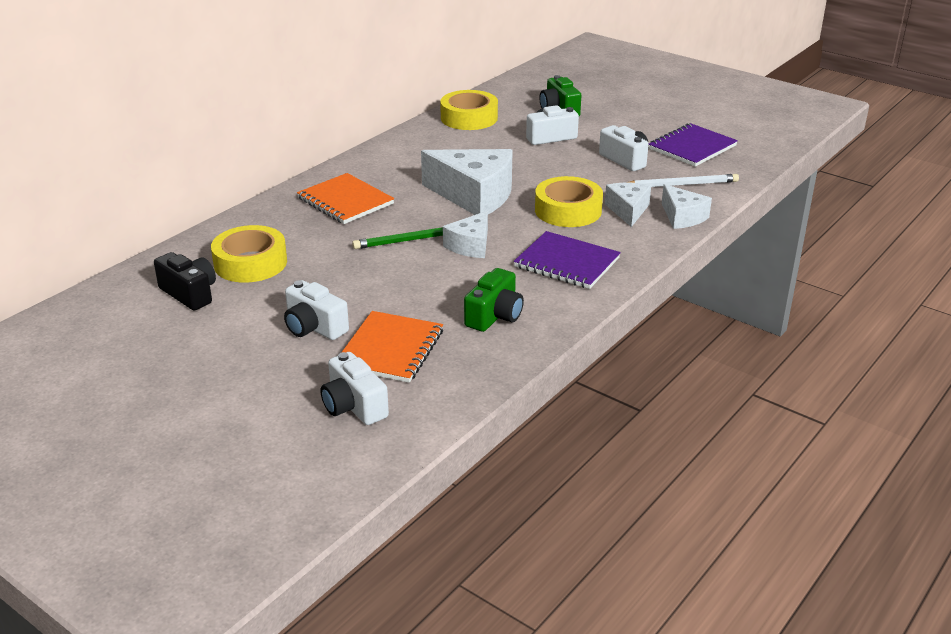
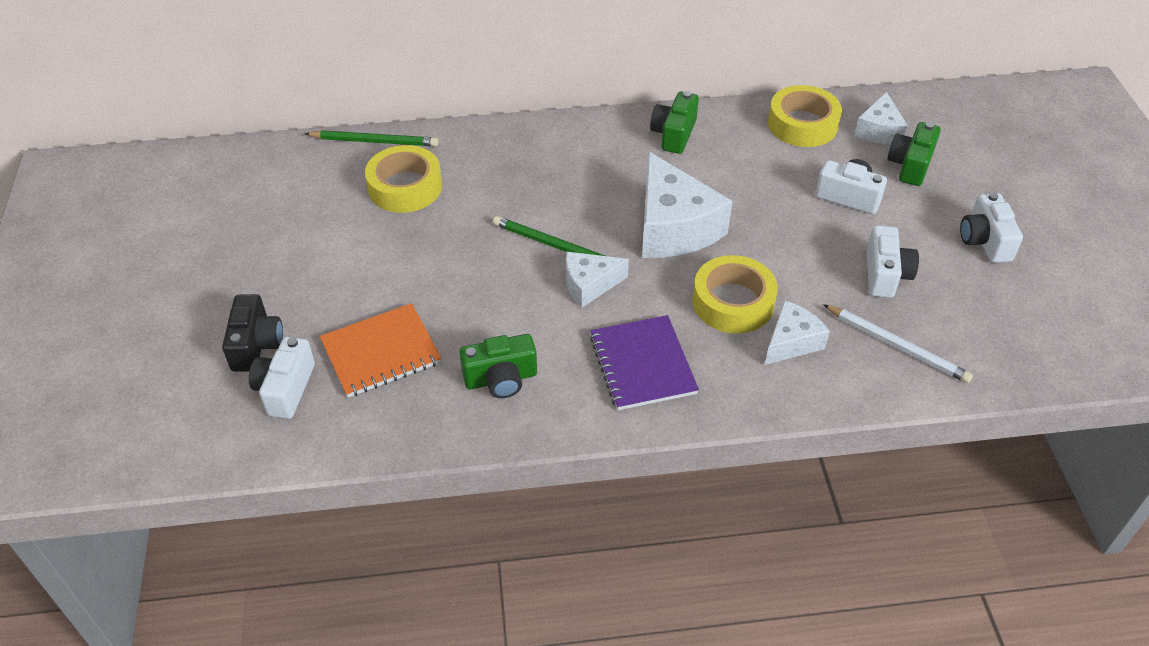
camera: 45 degrees right, 15 degrees up
(179, 251) = (375, 141): none -> green pencil
(190, 293) = (328, 191): black camera -> black camera (256, 345)
(314, 327) = (361, 288): white camera -> white camera (984, 241)
(345, 201) = (559, 164): orange notebook -> none
(397, 155) = (674, 134): none -> green camera
(682, 217) = (835, 388): white cheese -> white cheese (879, 130)
(692, 147) = (987, 304): purple notebook -> none

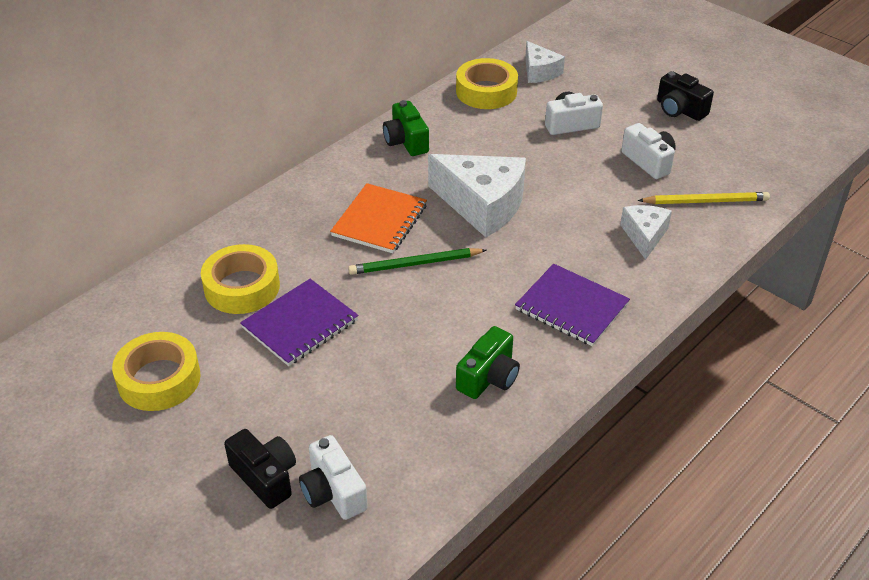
camera: 40 degrees left, 5 degrees down
(375, 141) = (170, 267): green pencil -> none
(381, 352) = (376, 416): orange notebook -> orange notebook (379, 220)
(412, 242) = (300, 324): none -> purple notebook
(589, 285) = (472, 276): white cheese -> none
(733, 302) = (580, 232): yellow tape -> yellow tape (159, 379)
(897, 346) = (705, 201): white pencil -> yellow pencil
(910, 165) = (584, 85): green camera -> none
(984, 241) = (680, 110): white camera -> black camera

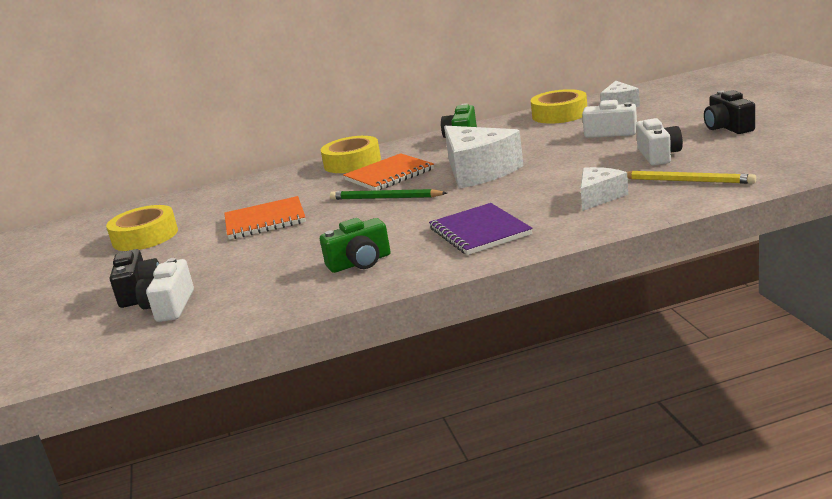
camera: 35 degrees right, 20 degrees down
(242, 287) = (253, 199): yellow tape -> yellow tape (352, 162)
(300, 324) = (265, 220): purple notebook -> orange notebook

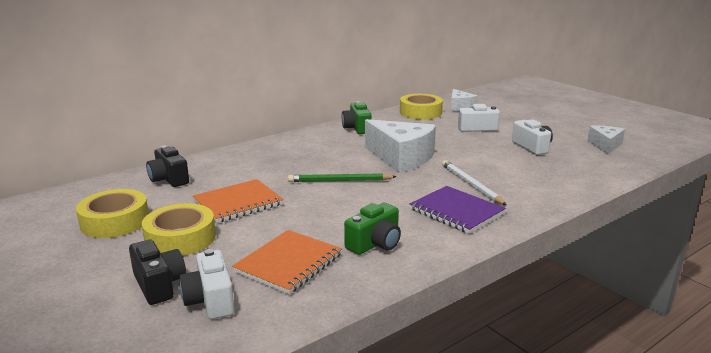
camera: 25 degrees left, 0 degrees up
(352, 162) = (276, 148): yellow tape -> yellow tape (180, 238)
(389, 175) = (322, 159): orange notebook -> orange notebook (288, 263)
(528, 202) = (470, 184): none -> white pencil
(599, 197) = (523, 180): white cheese -> white cheese (605, 145)
(686, 181) = (575, 167): yellow pencil -> none
(727, 127) = (559, 127): black camera -> black camera (169, 179)

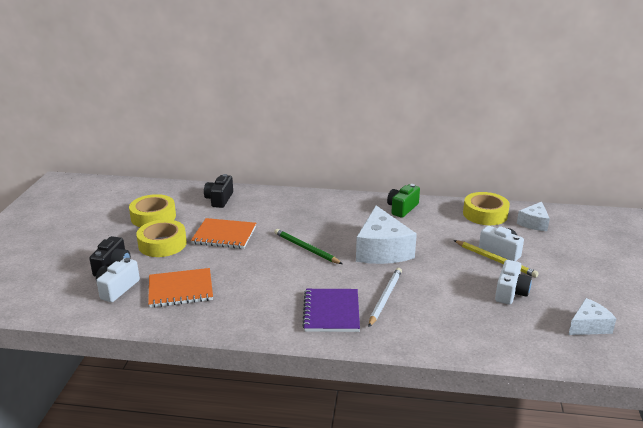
camera: 45 degrees right, 5 degrees up
(375, 244) = (241, 304): green camera -> none
(484, 134) = (495, 260): none -> yellow pencil

